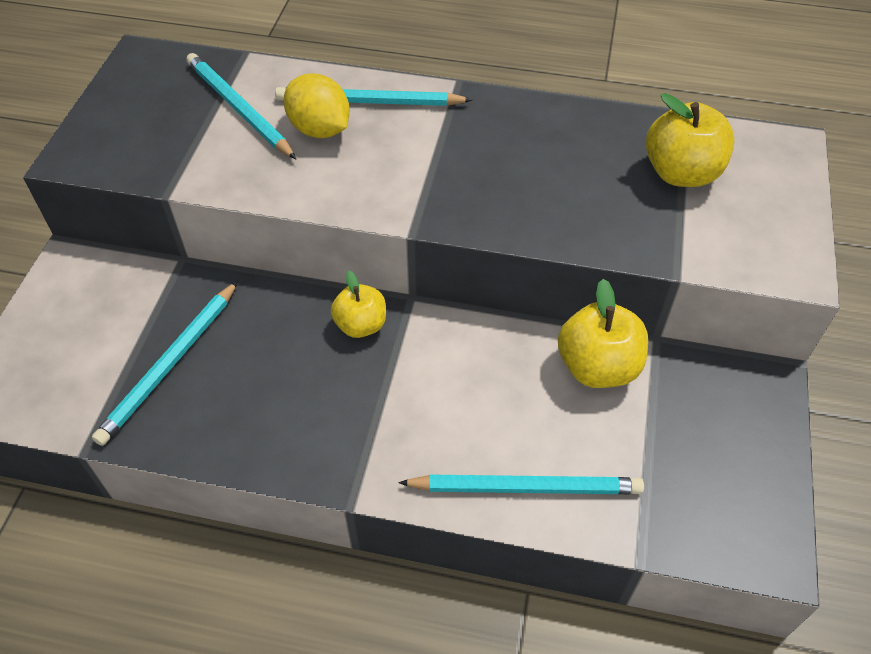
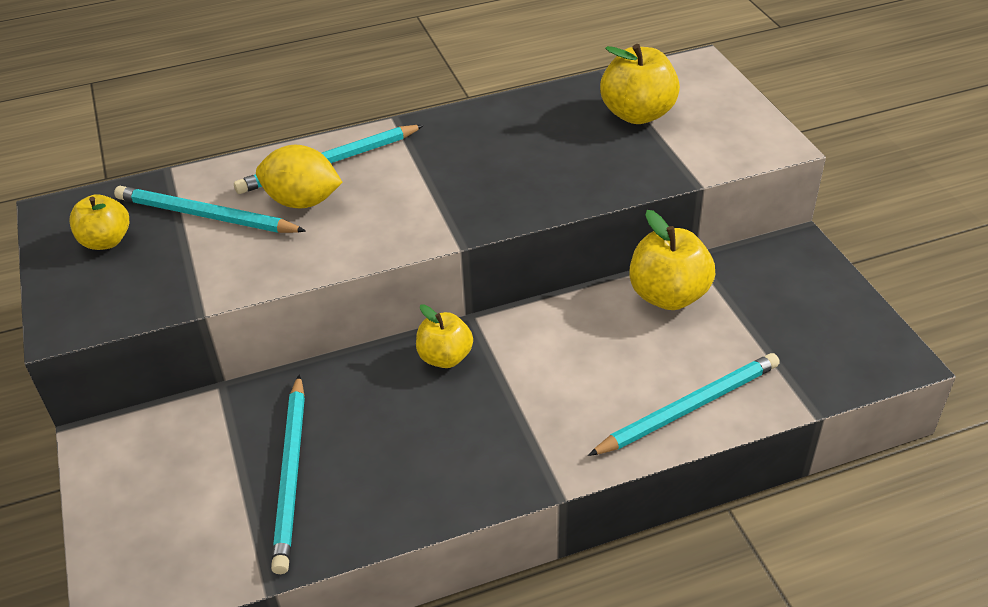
camera: 30 degrees left, 10 degrees down
(153, 98) = (106, 241): none -> yellow apple

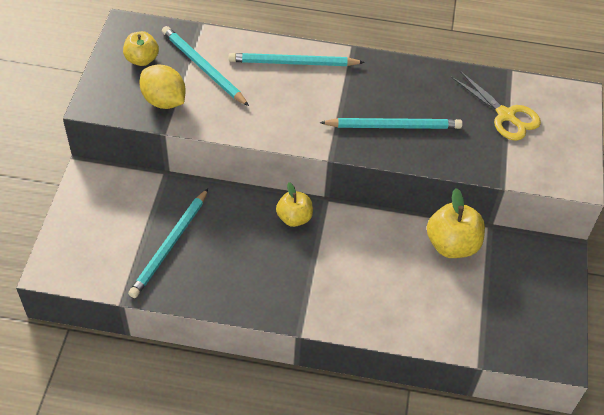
camera: 25 degrees right, 10 degrees up
(302, 201) = (261, 83): yellow lemon -> yellow lemon (164, 101)
(637, 114) = (506, 115): yellow apple -> yellow scissors
(689, 407) = (408, 321): turquoise pencil -> turquoise pencil (393, 126)

